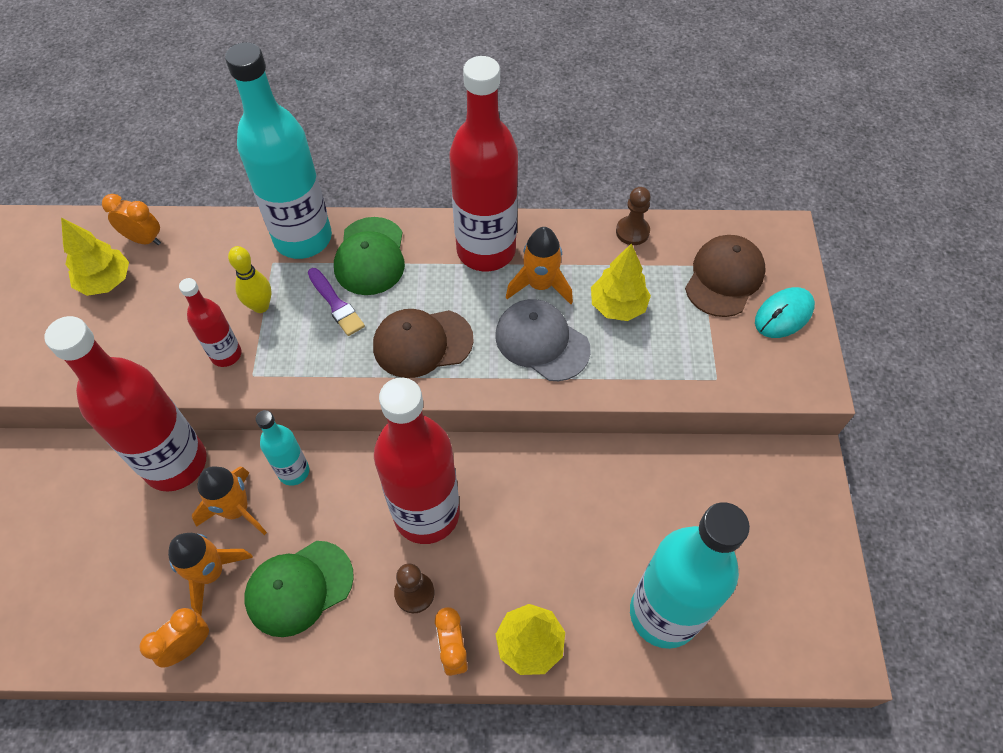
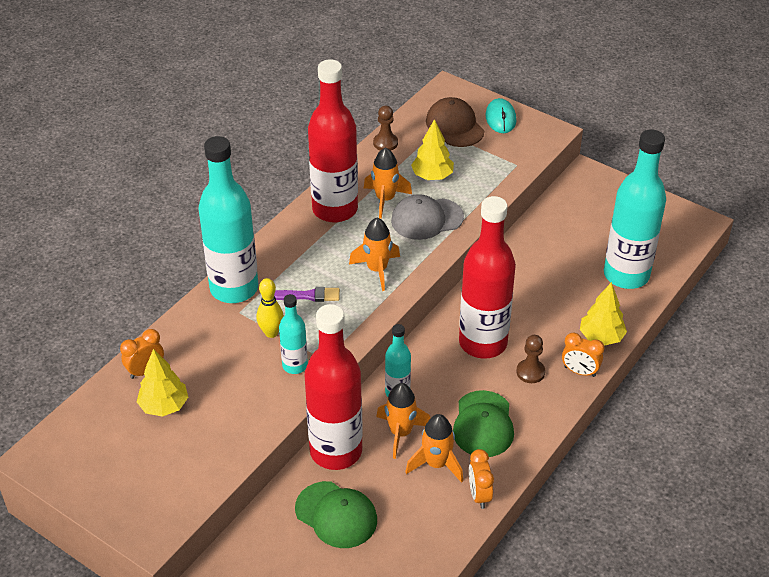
camera: 55 degrees left, 15 degrees down
(226, 354) = (295, 365): red bottle -> turquoise bottle
(370, 256) = (284, 263): green cap -> green cap (336, 515)
(422, 343) = (377, 270): brown cap -> orange rocket

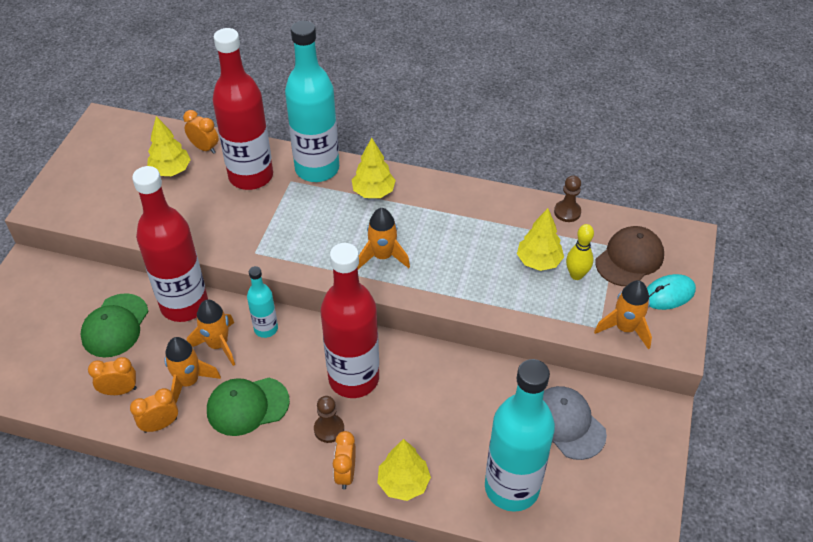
camera: 70 degrees right, 5 degrees up
(271, 333) = (273, 208): yellow bowling pin -> yellow bowling pin (576, 275)
(291, 256) = (373, 192): none -> yellow tree
(295, 365) = (240, 235): turquoise bottle -> none
(307, 296) = (328, 218): purple brush -> none
(335, 209) = (450, 203): red bottle -> red bottle (251, 176)
(385, 199) = (483, 235): orange rocket -> orange rocket (625, 328)
(424, 522) = (120, 390): none -> orange clock
(426, 219) = (472, 274): grey cap -> grey cap (567, 424)

